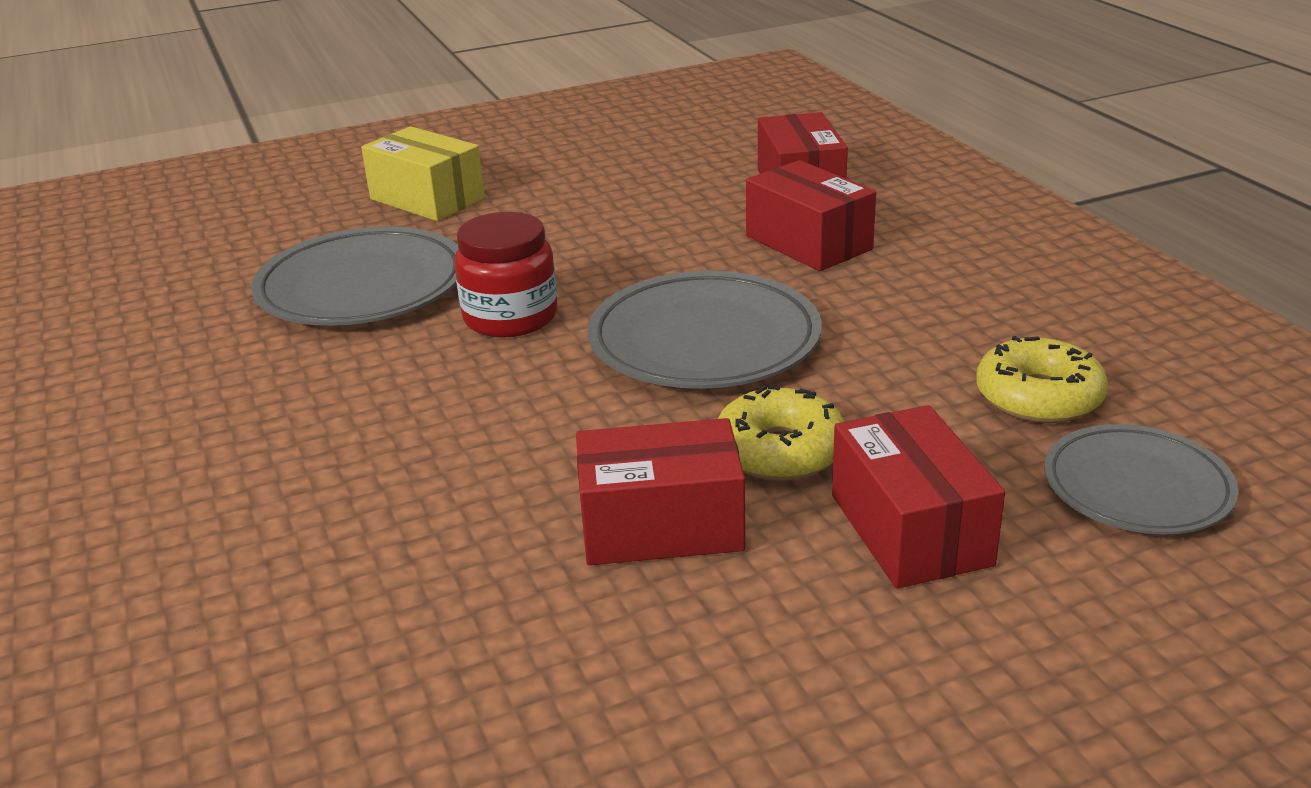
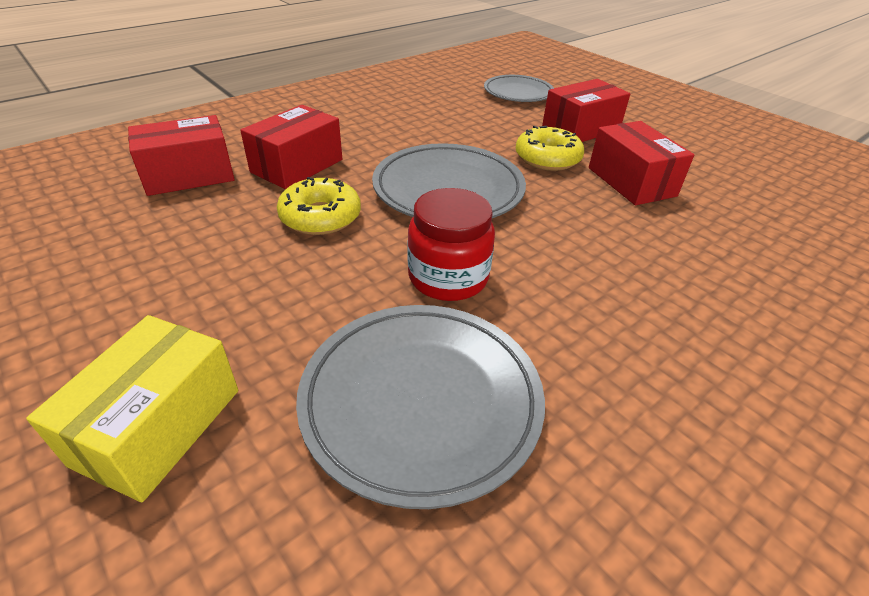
camera: 110 degrees left, 10 degrees up
(1038, 397) = (462, 106): yellow donut -> yellow donut (320, 217)

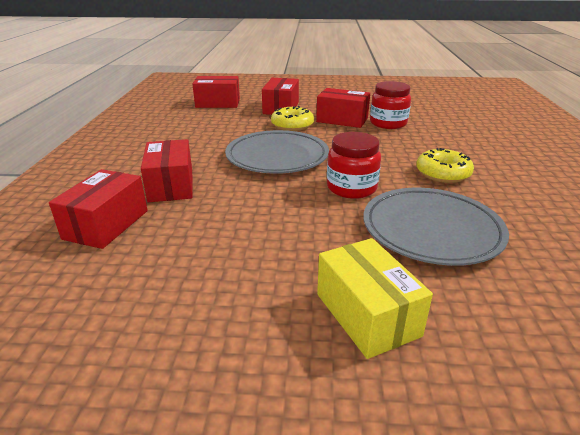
camera: 45 degrees left, 10 degrees down
(320, 217) = (242, 199): yellow donut -> yellow donut (442, 173)
(518, 93) = (218, 103): grey plate -> red box
(694, 220) = (388, 123): none -> red jar

